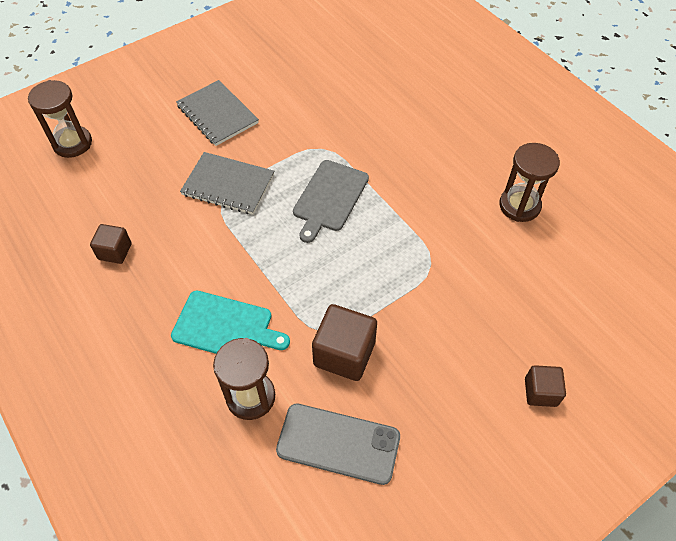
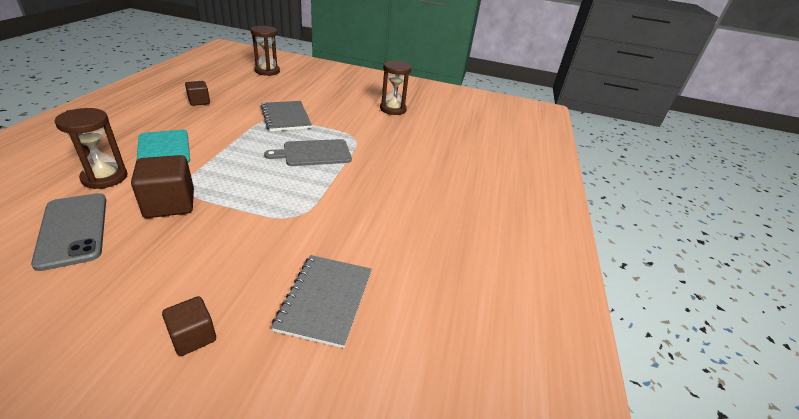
camera: 45 degrees right, 20 degrees down
(217, 114) = (337, 99): grey notebook -> grey notebook (325, 300)
(519, 206) = (408, 242): brown hourglass -> brown hourglass (393, 109)

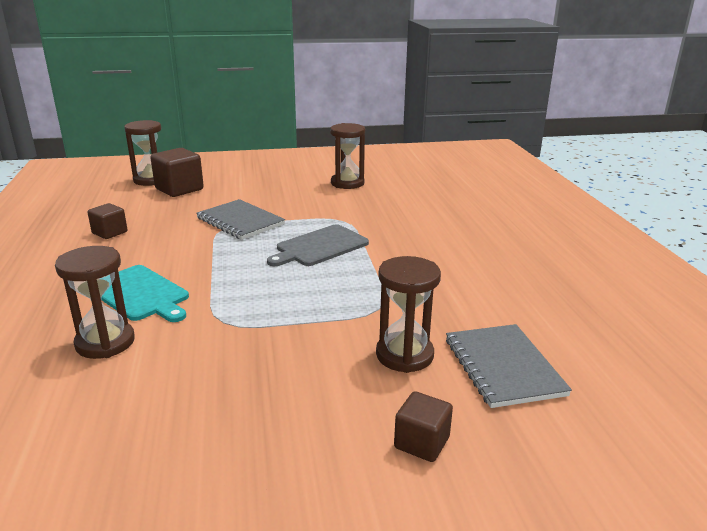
camera: 20 degrees left, 10 degrees down
(73, 230) = (145, 404): grey phone -> none
(170, 204) = (226, 342): brown cube -> brown cube (179, 189)
(267, 260) = (404, 355): none -> brown hourglass

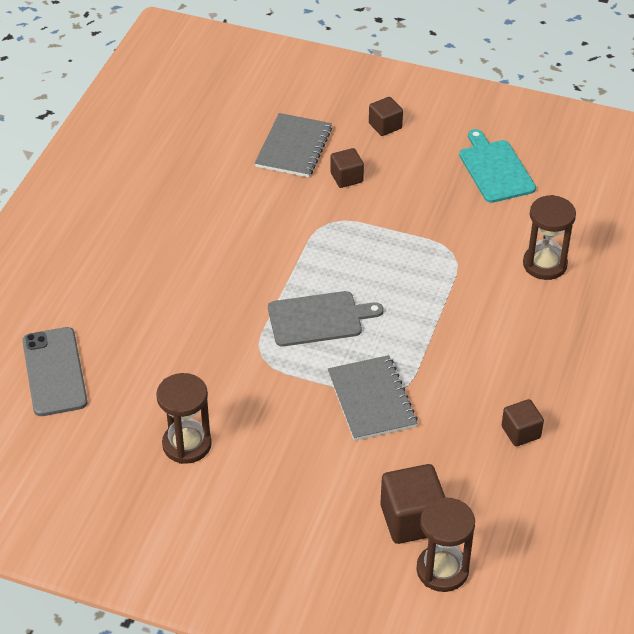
camera: 150 degrees left, 20 degrees up
(140, 294) = (508, 311): turquoise cutting board -> turquoise cutting board (495, 169)
(404, 355) = (346, 178): brown hourglass -> brown cube
(466, 187) = (54, 372): none -> grey phone

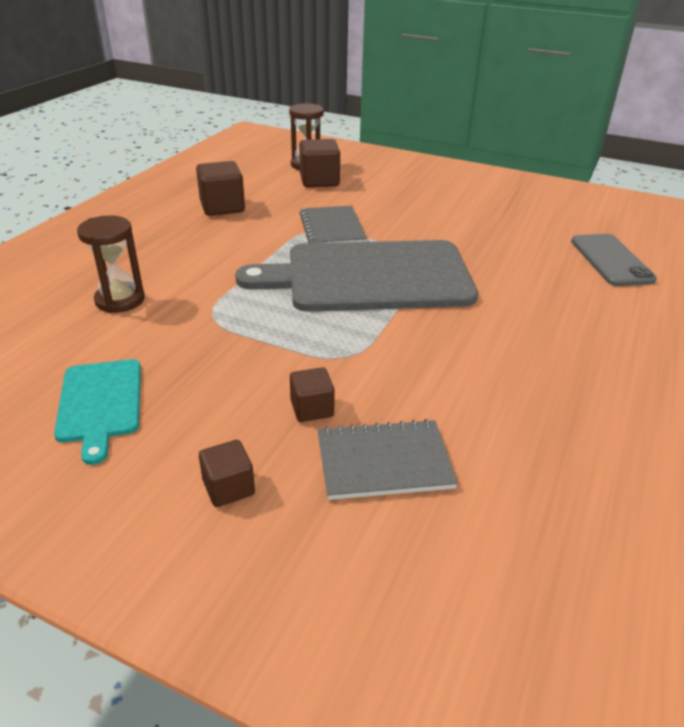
camera: 175 degrees left, 10 degrees down
(187, 444) = (480, 217): brown hourglass -> none
(293, 147) = (384, 462): grey notebook -> grey notebook turned 60 degrees clockwise
(319, 319) = (369, 276): grey cutting board -> grey cutting board, size x2.07
(521, 432) = (222, 207): brown cube -> brown cube, size x1.67

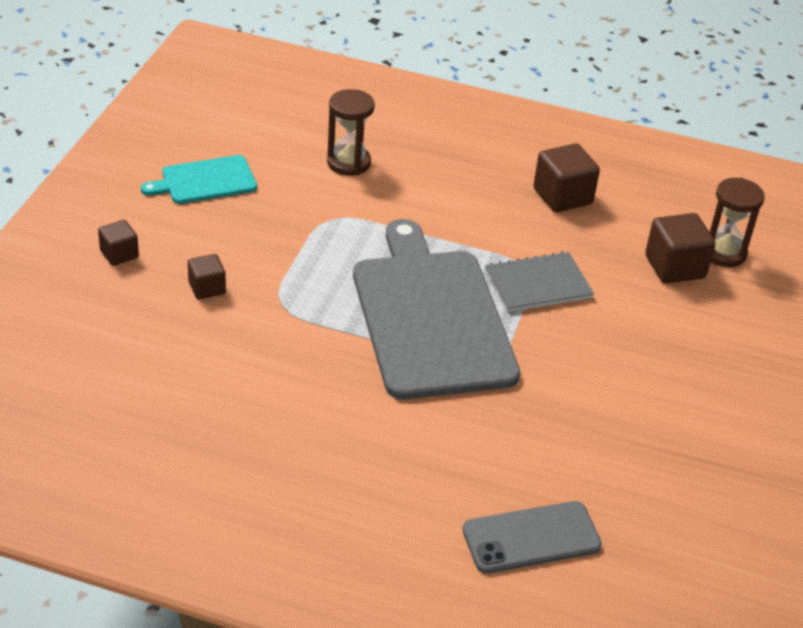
camera: 80 degrees right, 5 degrees up
(384, 462) = (146, 329): grey notebook -> none

